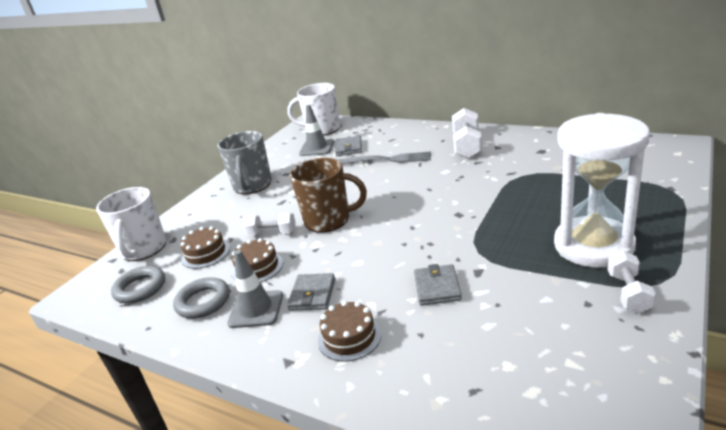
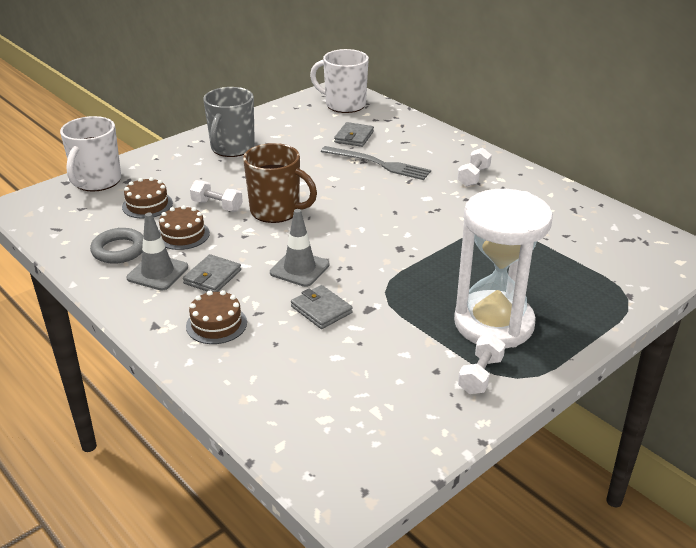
camera: 15 degrees right, 5 degrees up
(140, 288) = (75, 218): grey ring -> none
(317, 148) = (323, 126): grey traffic cone -> grey traffic cone (299, 269)
(437, 287) = (321, 309): grey wallet -> grey wallet turned 60 degrees counterclockwise
(467, 146) = (473, 176): white dumbbell -> white dumbbell, size x0.65

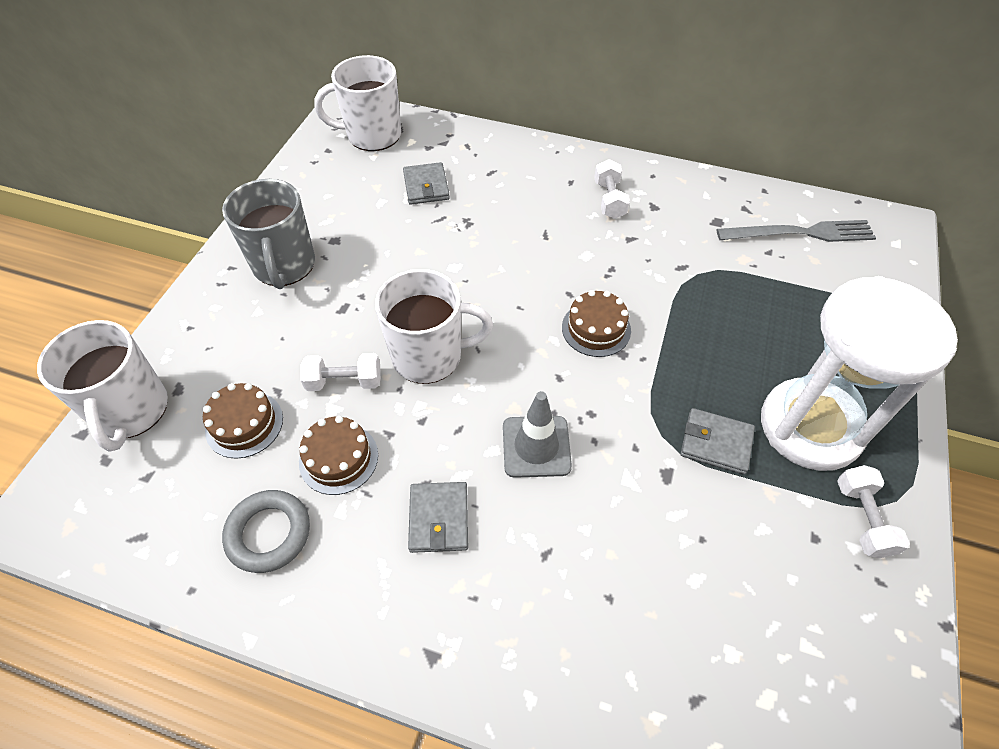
camera: 30 degrees left, 20 degrees up
(157, 273) = (358, 550): grey traffic cone -> none
(216, 324) = (511, 606): brown cake -> brown cake (596, 329)
(276, 211) = (429, 356): brown mug -> white mug
(321, 309) = (616, 506): grey wallet -> grey wallet (716, 443)
(378, 164) = (490, 221): grey fork -> grey fork (800, 233)

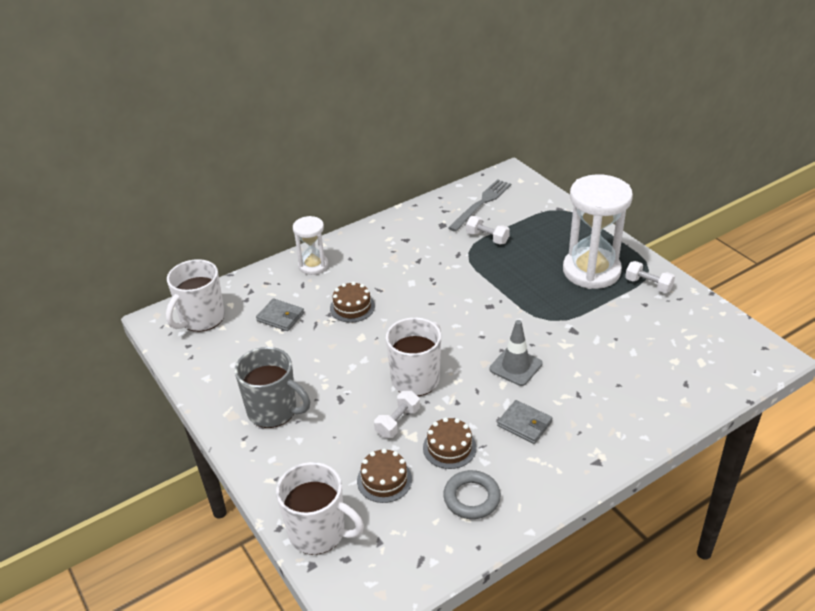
camera: 50 degrees left, 15 degrees down
(528, 162) = (313, 265): none -> white hourglass
(596, 329) = (465, 306): brown cake -> brown cake (352, 307)
(609, 200) = (381, 252): white dumbbell -> white dumbbell (487, 238)
(716, 443) = (572, 305): grey wallet -> none

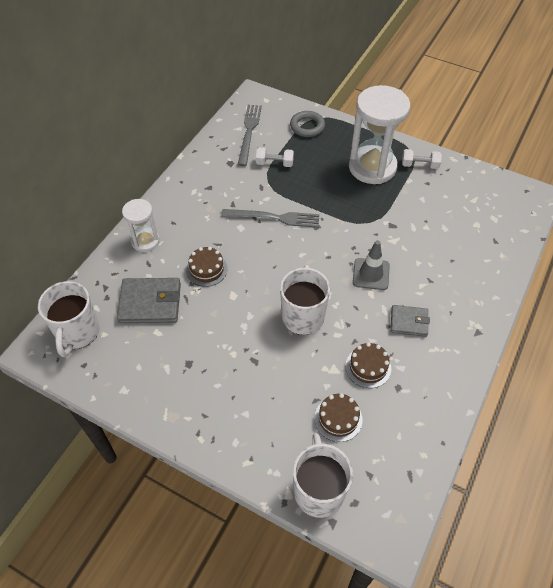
camera: 30 degrees left, 15 degrees up
(274, 411) = (206, 396): grey mug -> none
(280, 317) = (150, 303): grey wallet -> grey wallet, size x1.64
(319, 532) = (318, 490): white mug -> white mug turned 90 degrees counterclockwise
(398, 422) = (314, 362): white dumbbell -> none
(451, 284) = (274, 217): none -> grey fork
(471, 498) = (412, 403): grey ring -> grey ring (307, 126)

